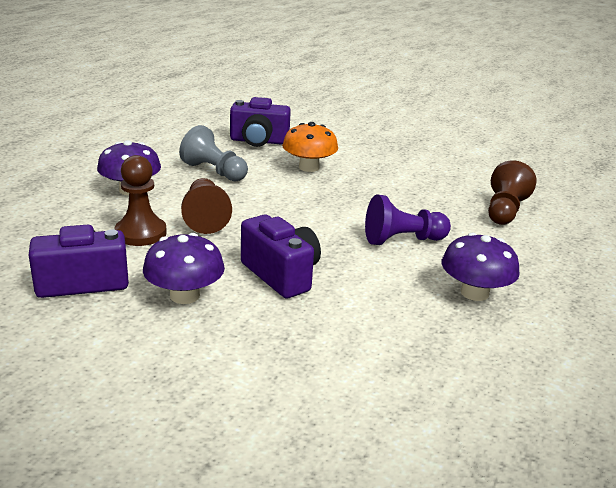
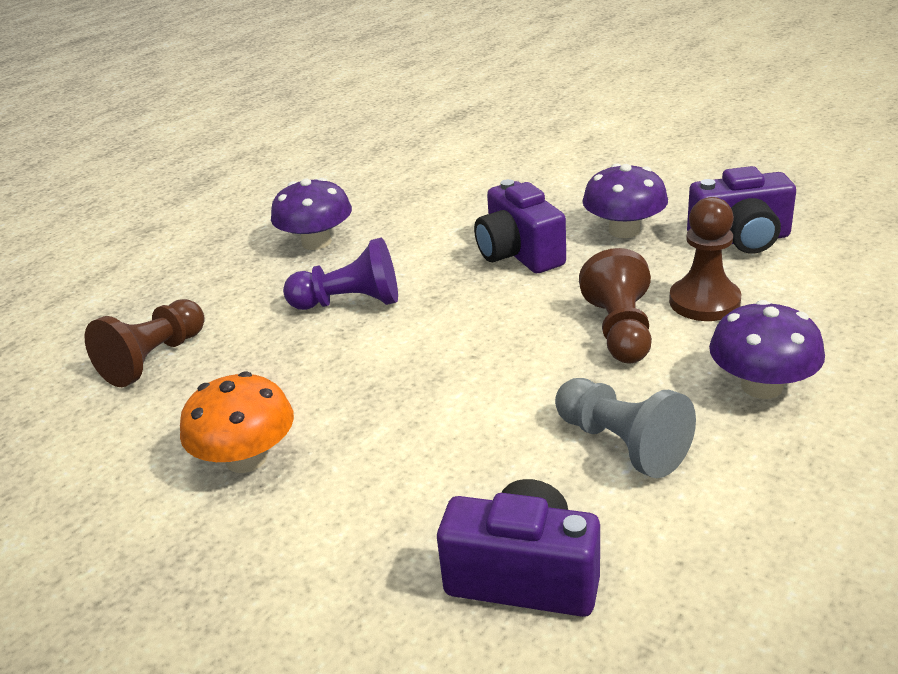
camera: 165 degrees left, 5 degrees up
(309, 167) = (428, 465): orange mushroom -> orange mushroom (246, 458)

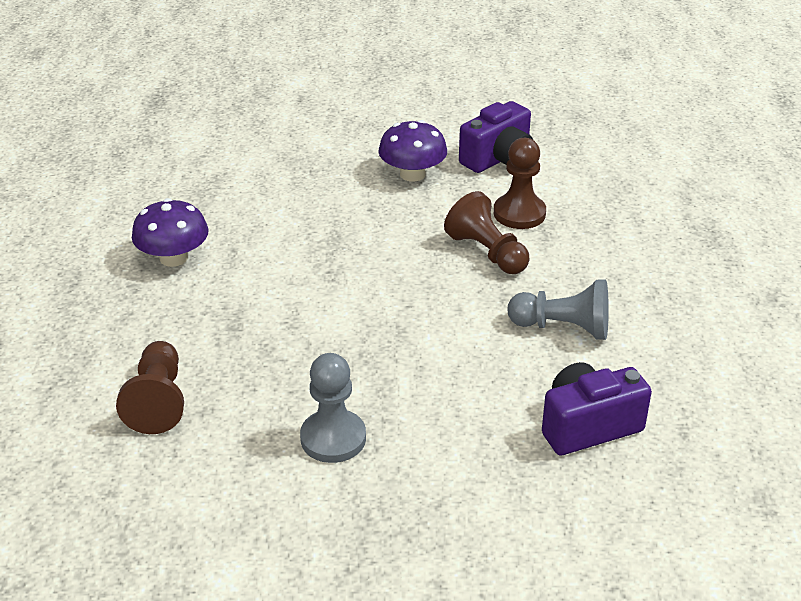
camera: 40 degrees left, 5 degrees up
(246, 458) = (333, 438): orange mushroom -> grey pawn
(350, 302) = (267, 298): purple pawn -> none
(519, 254) = (355, 217): purple camera -> none
(761, 386) = (605, 260): purple mushroom -> none

